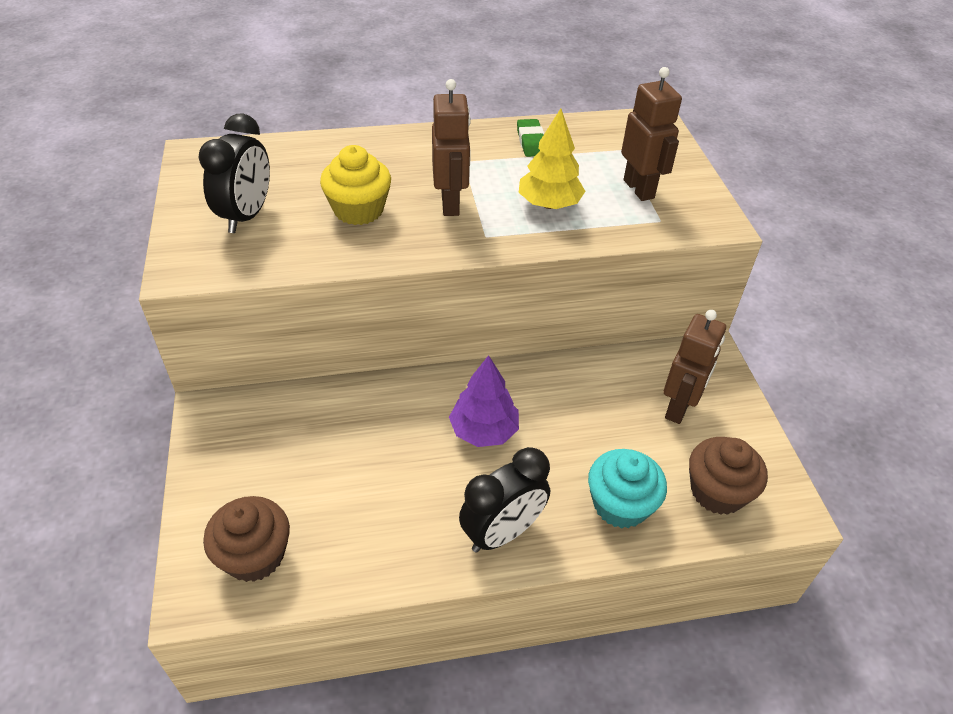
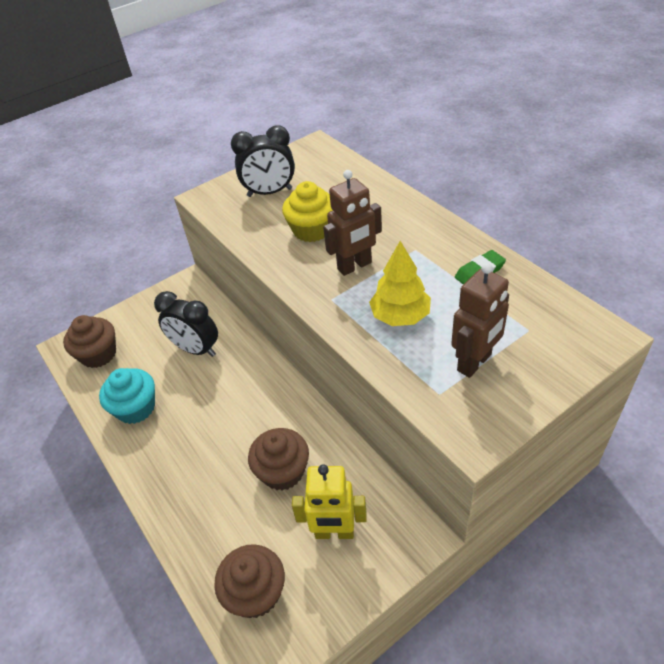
camera: 70 degrees right, 0 degrees up
(484, 431) = (239, 414): purple tree -> none
(502, 533) = (157, 462): black clock -> black clock (196, 349)
(587, 421) = (282, 471): none -> brown cupcake
(620, 505) = (211, 525): turquoise cupcake -> turquoise cupcake (136, 408)
(679, 408) = (334, 532): brown robot -> yellow robot

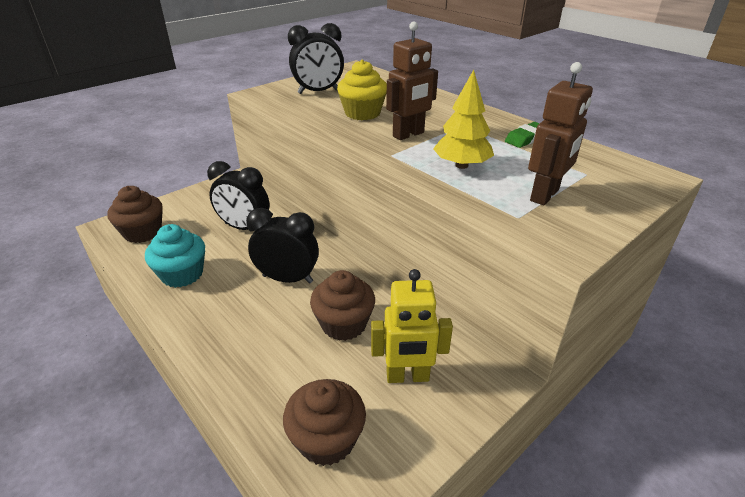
camera: 10 degrees left, 10 degrees down
(234, 416) = (287, 279): none -> black clock

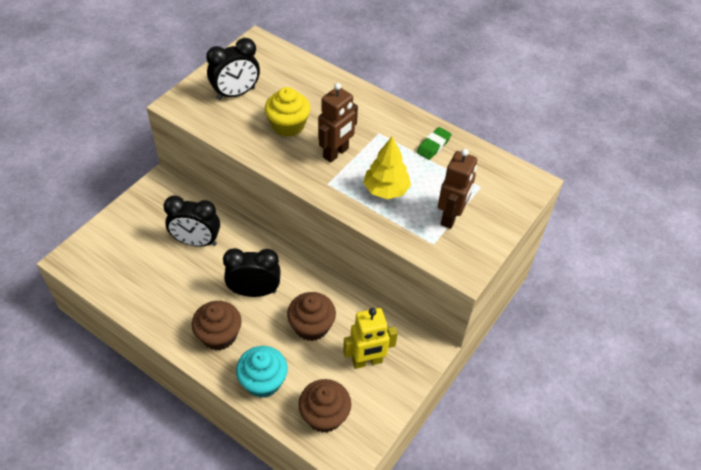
camera: 15 degrees left, 15 degrees up
(143, 232) = (105, 261): brown cupcake -> brown cupcake (219, 335)
(182, 274) = (164, 301): turquoise cupcake -> turquoise cupcake (263, 381)

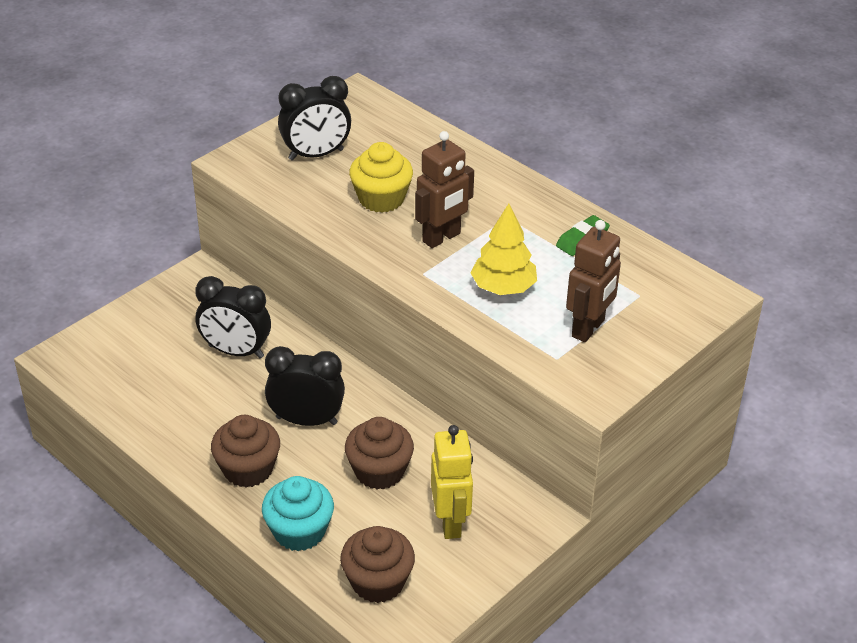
camera: 10 degrees right, 10 degrees down
(367, 361) = (450, 522): yellow robot -> yellow robot turned 90 degrees counterclockwise

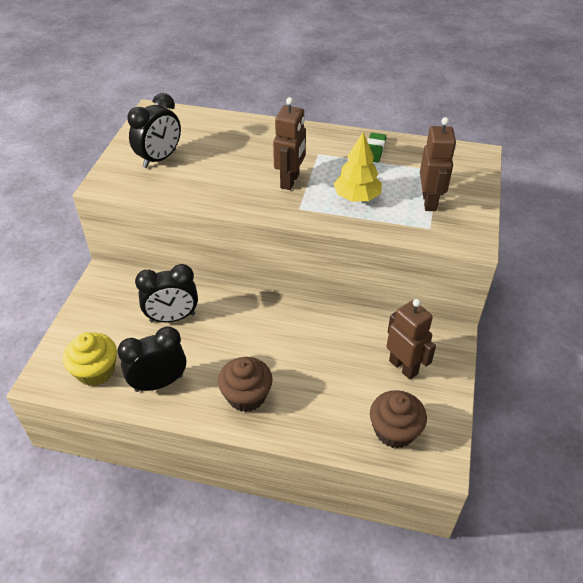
camera: 30 degrees left, 5 degrees up
(299, 531) = (316, 422): turquoise cupcake -> none
(306, 420) = (258, 343): black clock -> black clock (159, 383)
(379, 471) = (332, 355): brown cupcake -> none
(381, 199) = (229, 171): yellow cupcake -> yellow cupcake (96, 371)
(450, 522) = (403, 367): yellow robot -> brown robot

